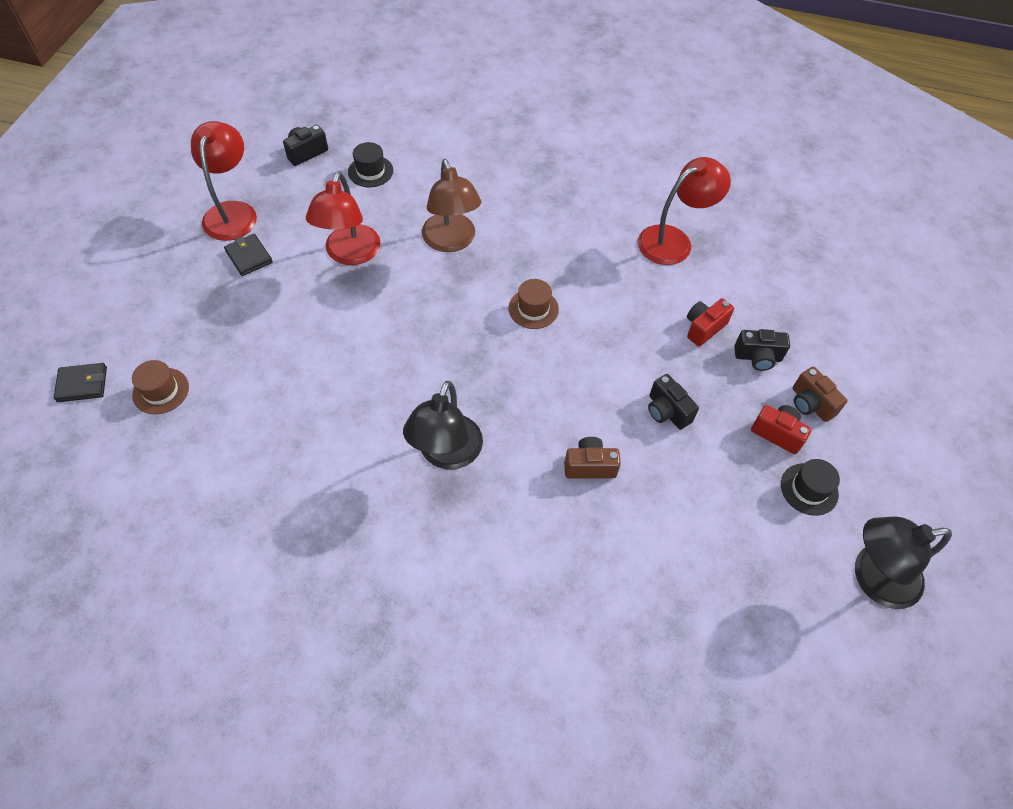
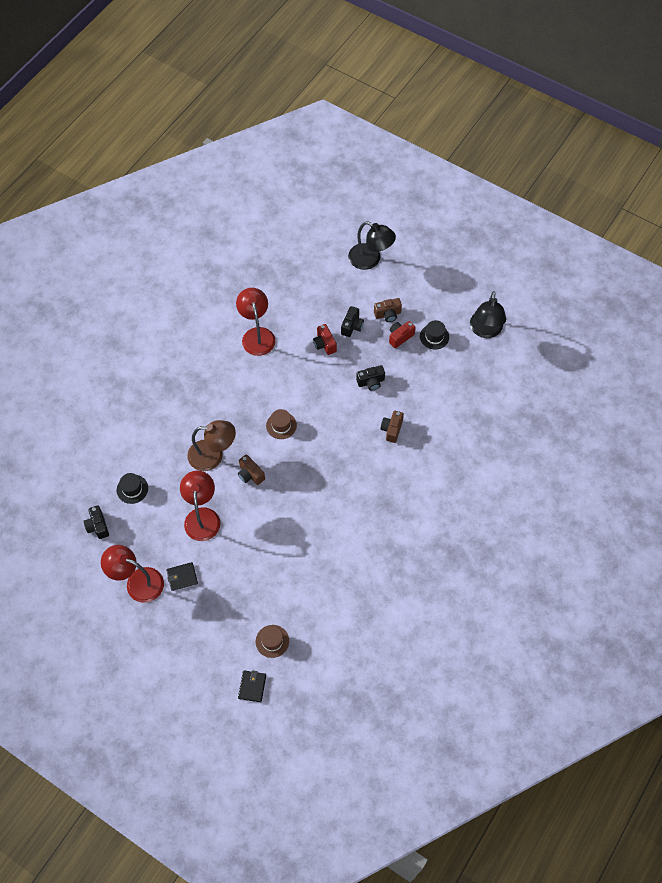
camera: 70 degrees left, 5 degrees up
(350, 254) = (202, 516): red lamp -> red lamp turned 120 degrees counterclockwise
(435, 292) = (250, 474): none -> brown camera
(446, 454) = (363, 496): black lamp -> black lamp (370, 260)

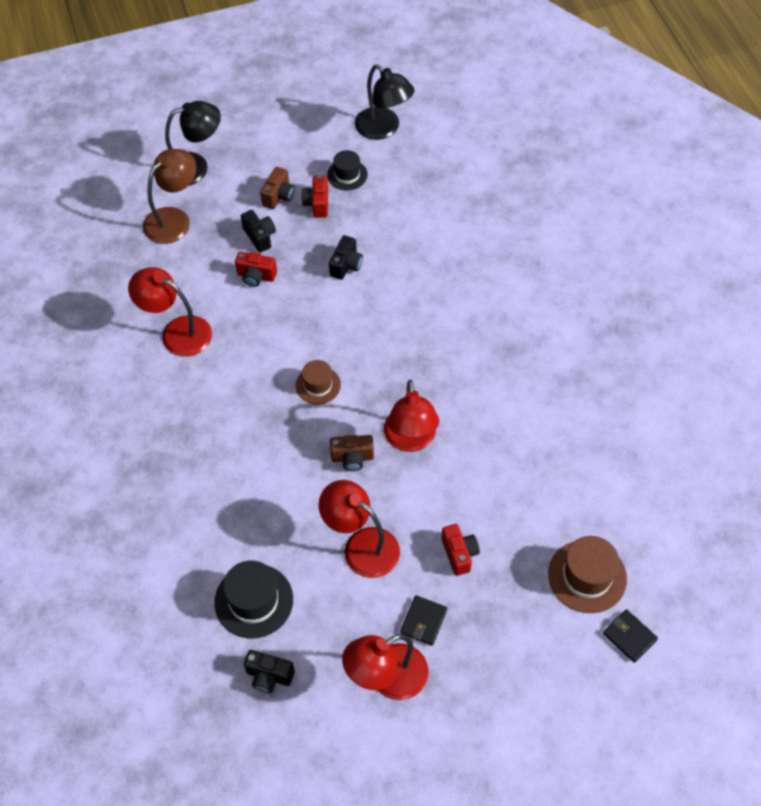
camera: 50 degrees left, 5 degrees down
(132, 489) = (254, 601): black hat -> black hat, size x1.57
(213, 455) = (291, 481): brown lamp -> brown lamp (174, 219)
(235, 567) = (459, 554): none -> red camera
(272, 641) = (587, 576): brown hat -> brown hat, size x1.57
(285, 495) = (410, 440): none -> red lamp
(391, 429) = (423, 285): brown camera -> none

